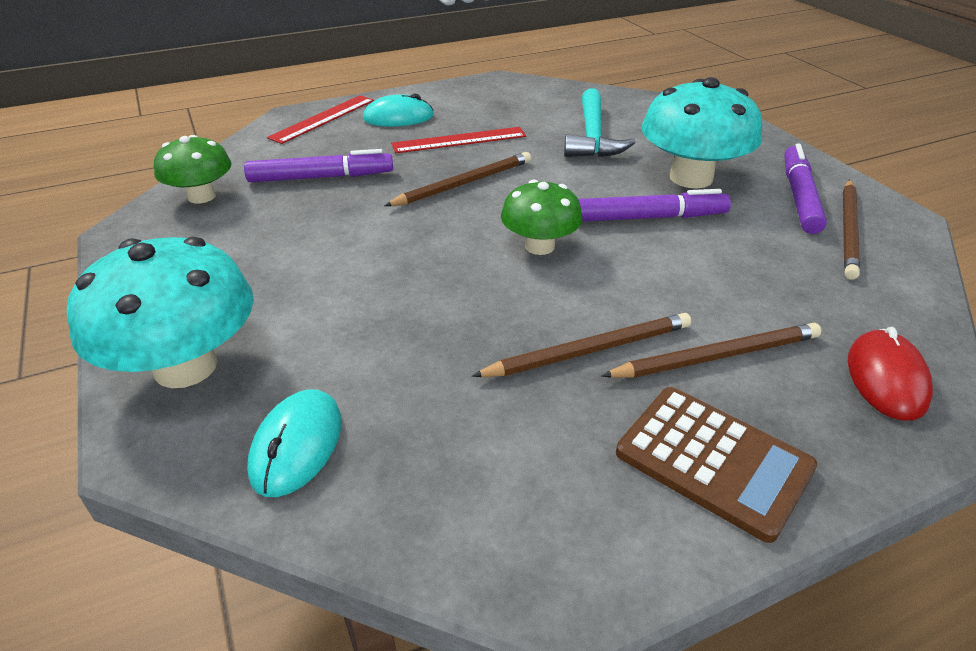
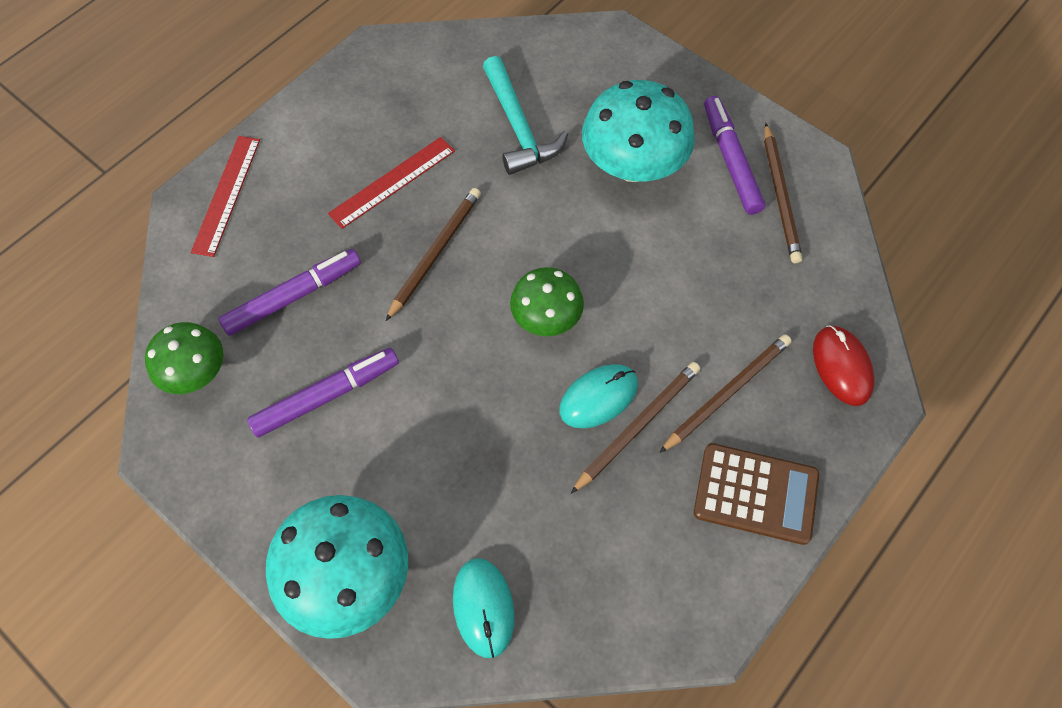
camera: 25 degrees left, 25 degrees up
(398, 117) = (306, 163): turquoise mouse -> turquoise mouse (598, 397)
(648, 217) = (618, 241): purple marker -> purple marker (326, 396)

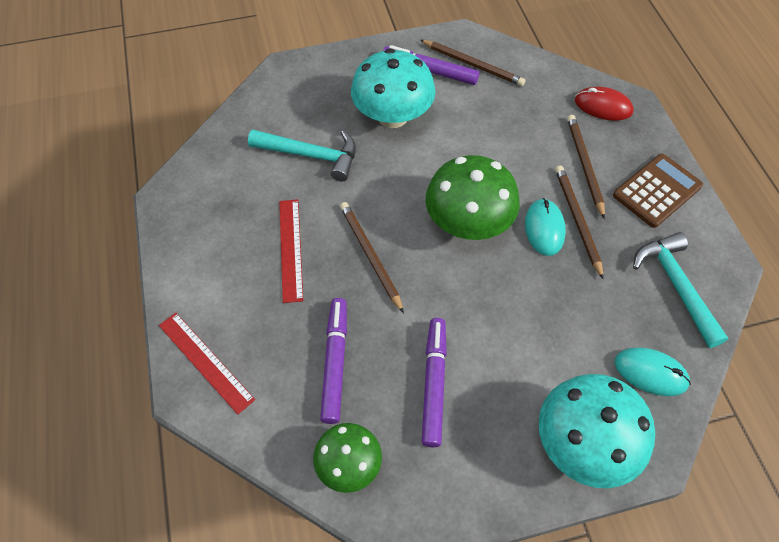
camera: 55 degrees left, 5 degrees down
(546, 318) = (468, 223): green mushroom -> green mushroom, size x1.64
(625, 581) = (675, 286): none -> turquoise hammer

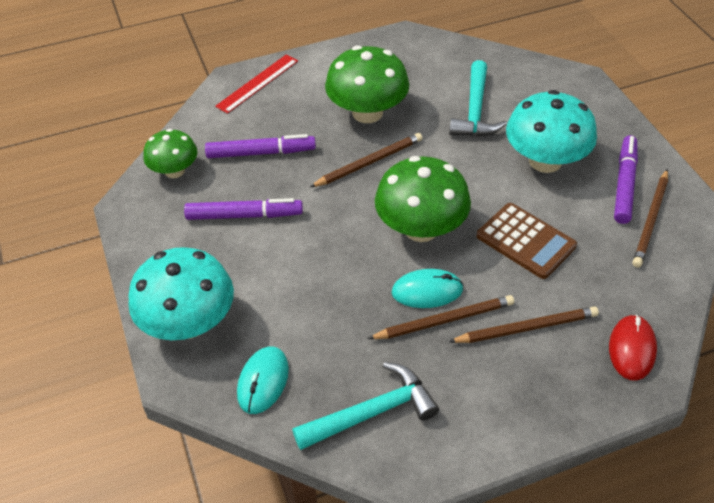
camera: 85 degrees right, 10 degrees down
(291, 249) = (367, 113): red ruler -> green mushroom
(657, 191) = (507, 402): brown calculator -> brown calculator (525, 241)

